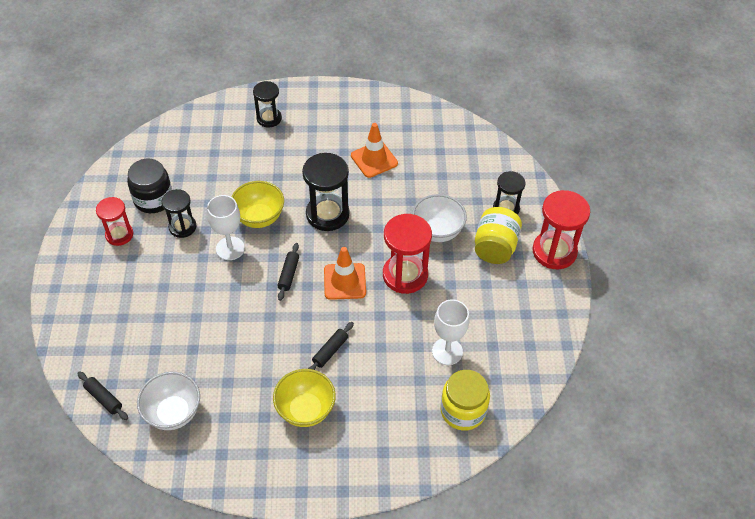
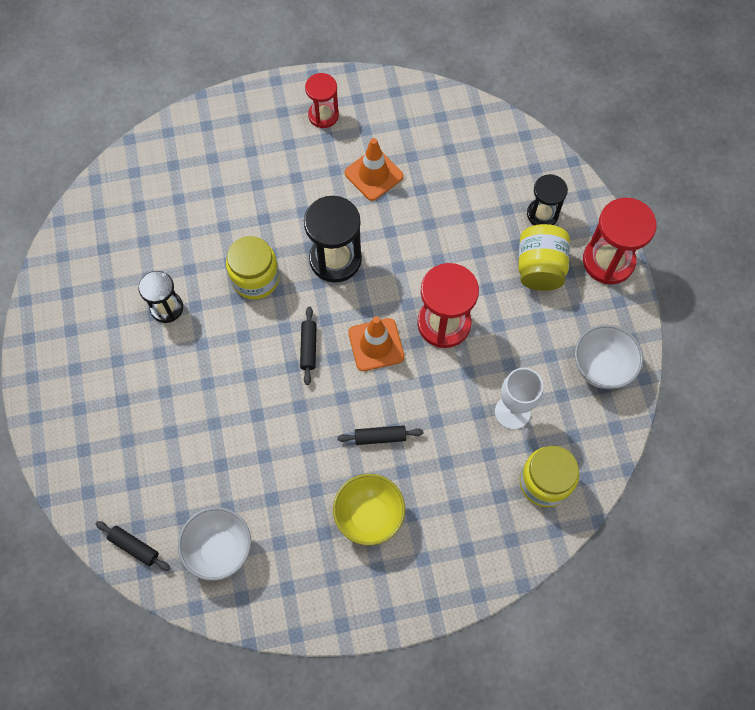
camera: 10 degrees left, 15 degrees up
(119, 235) = (93, 332): red hourglass -> red hourglass (323, 115)
(153, 199) = (121, 276): black jar -> none
(230, 248) = (231, 326): white goblet -> none
(259, 218) = (255, 278): yellow bowl -> yellow jar
(269, 118) = (233, 139): black hourglass -> none
(330, 351) = (380, 437): black rolling pin -> black rolling pin turned 60 degrees clockwise
(437, 231) = (469, 259): white bowl -> white bowl (601, 367)

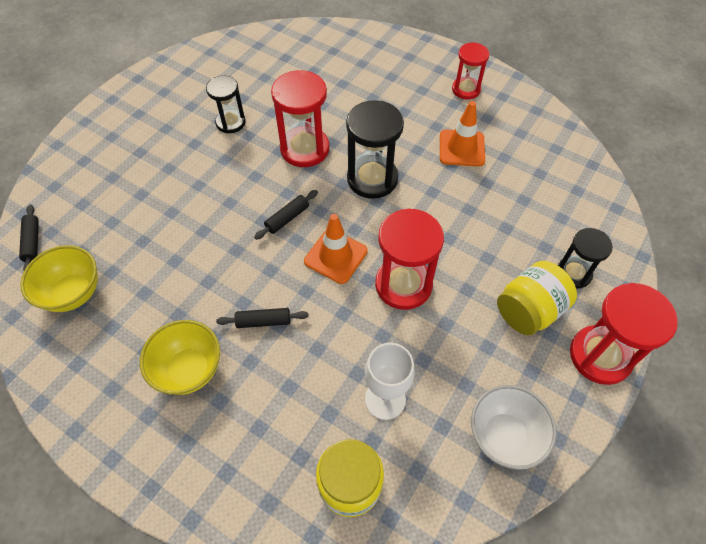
camera: 45 degrees right, 10 degrees down
(219, 549) = (73, 293): white bowl -> yellow bowl
(255, 278) = (305, 149): yellow jar -> red hourglass
(380, 437) = (263, 321): black rolling pin -> black rolling pin turned 45 degrees counterclockwise

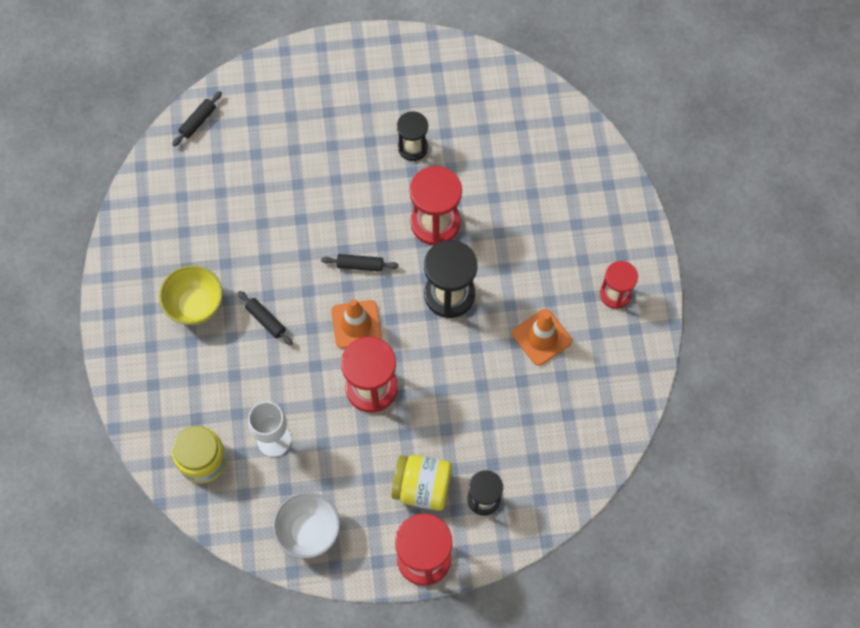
camera: 50 degrees right, 10 degrees up
(73, 293) = (186, 185): yellow bowl -> none

